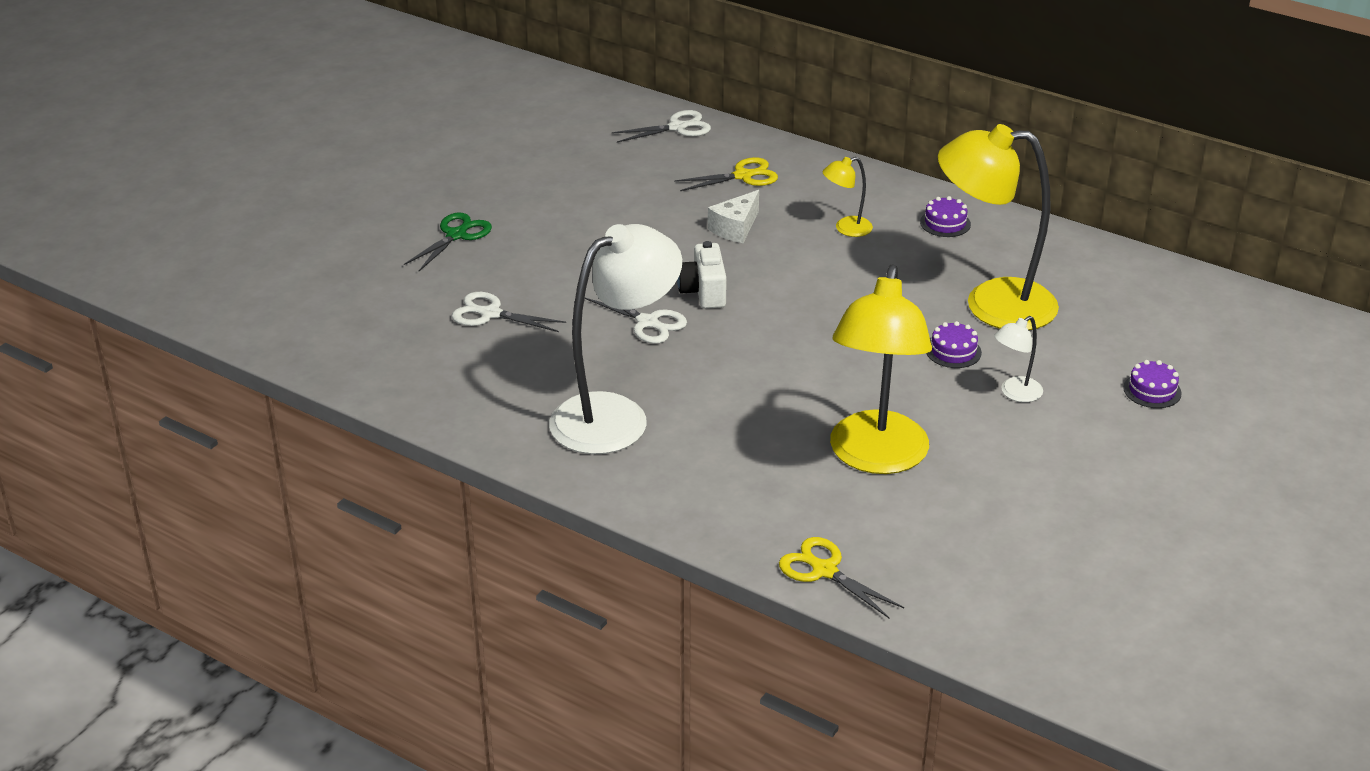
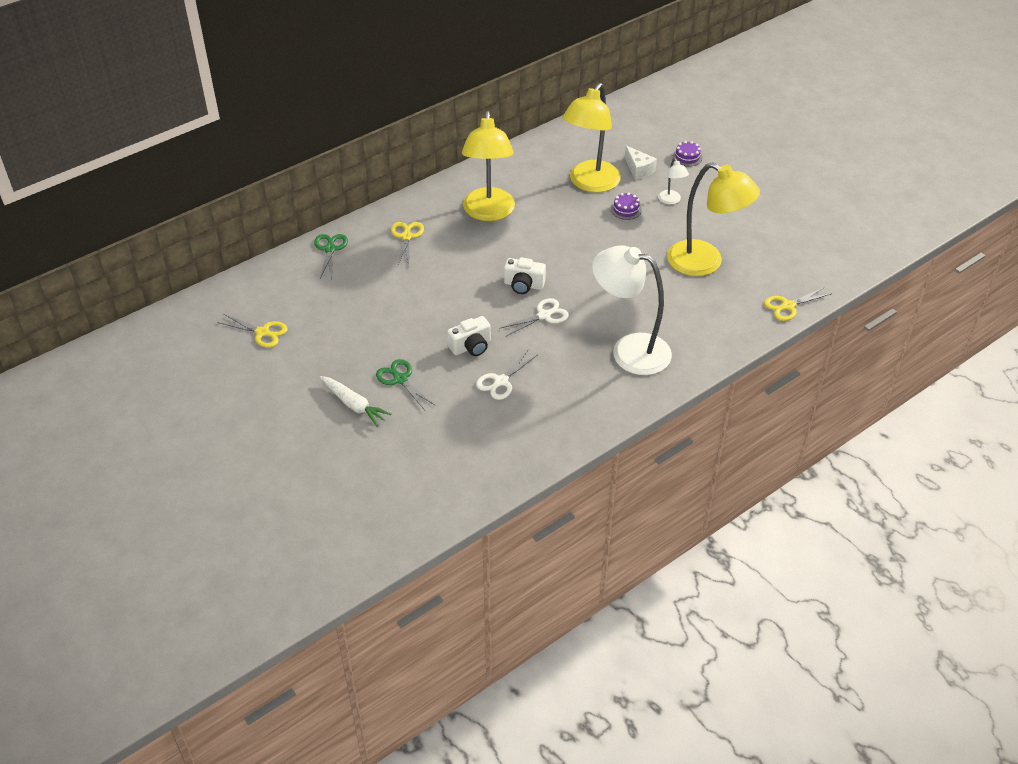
camera: 70 degrees left, 10 degrees up
(394, 213) = (354, 405): none -> white carrot
(492, 122) = (263, 332): none -> yellow scissors
(547, 275) = (471, 347): none -> white camera
(615, 415) = (629, 350): white lamp -> white lamp turned 45 degrees counterclockwise
(678, 127) = (330, 249): white scissors -> green scissors
(735, 228) = (463, 255): white cheese -> white cheese (638, 169)
(846, 229) = (488, 212): yellow lamp -> yellow lamp, size x2.30
(945, 223) = (504, 175): purple cake -> none

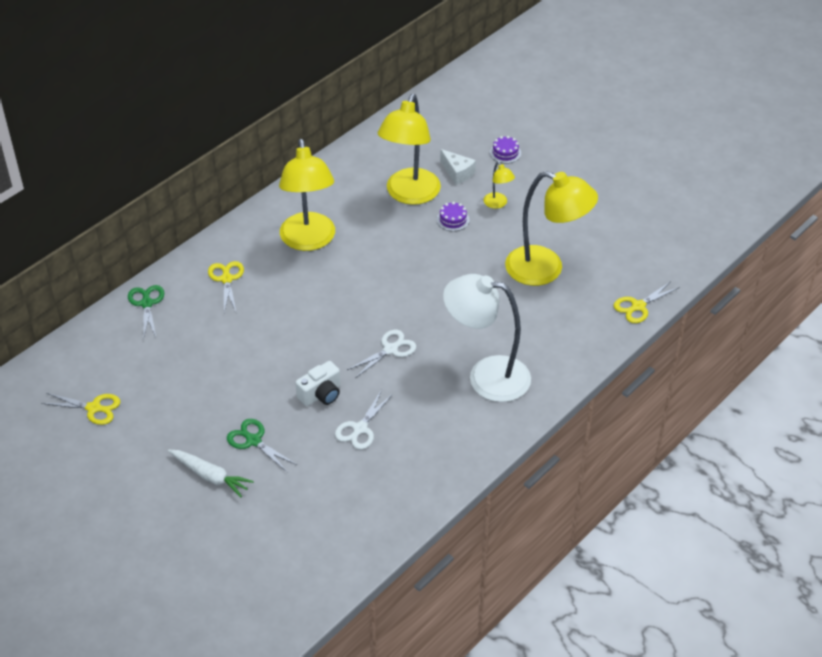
camera: 10 degrees left, 0 degrees up
(523, 285) = (362, 318): white camera -> none
(671, 200) = (498, 204): white lamp -> yellow lamp

